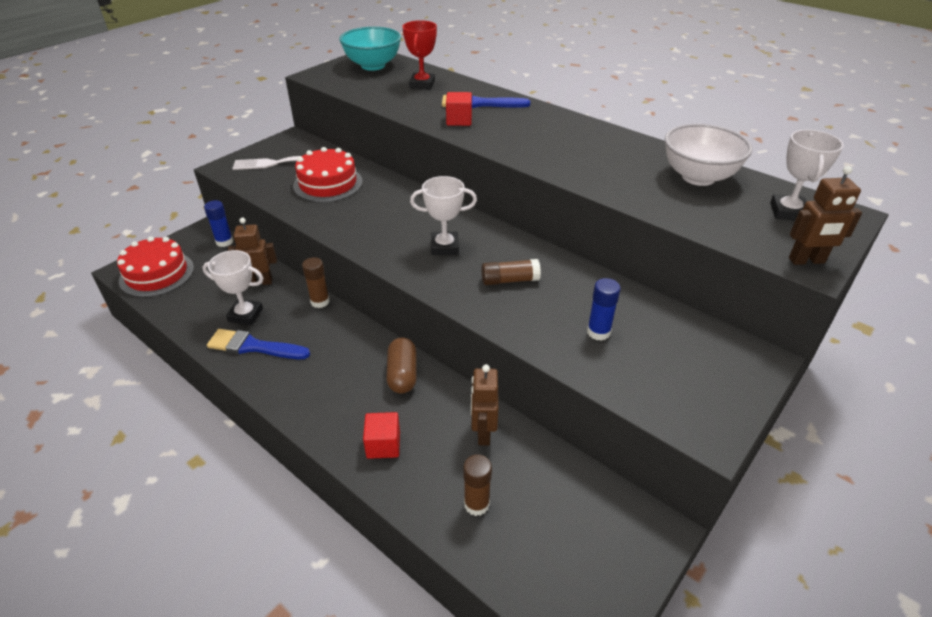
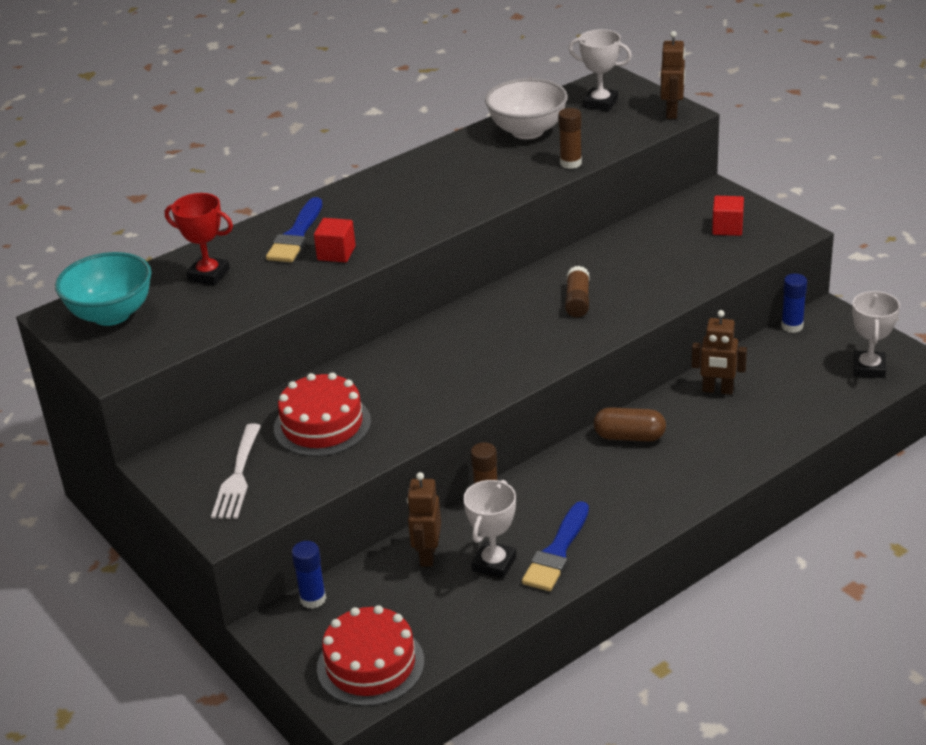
camera: 75 degrees left, 5 degrees down
(383, 445) = (723, 453): red cube -> red cube (727, 228)
(444, 247) = (504, 337): white trophy -> white trophy (869, 368)
(476, 504) = (796, 401): brown glue stick -> brown glue stick (570, 163)
(598, 332) = (667, 261): blue glue stick -> blue glue stick (792, 326)

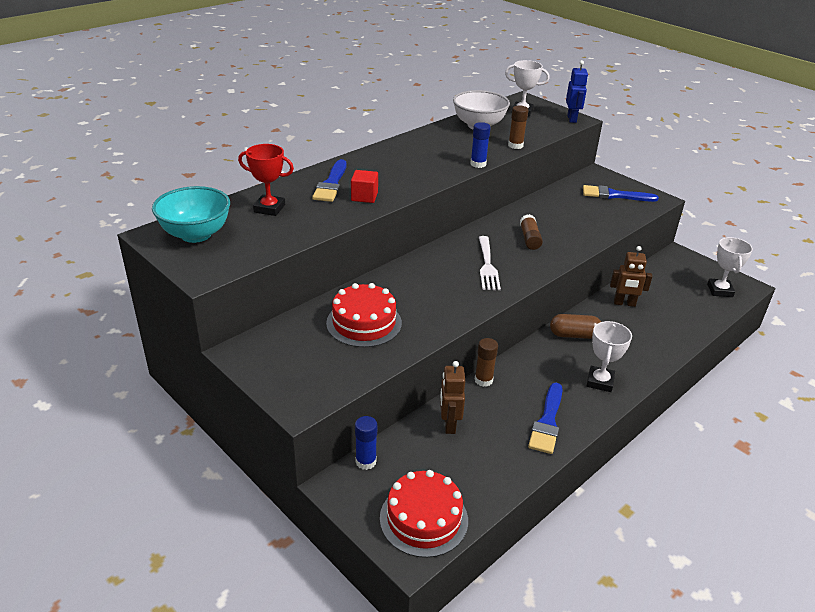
camera: 10 degrees left, 0 degrees up
(237, 476) = (303, 363): white fork -> white fork (487, 266)
(494, 563) = (502, 431): white trophy -> white trophy (600, 382)
(672, 112) = (572, 119): brown robot -> blue robot
(727, 228) = (614, 195): red cube -> blue brush
(792, 326) = (658, 262): blue glue stick -> blue glue stick (478, 164)

